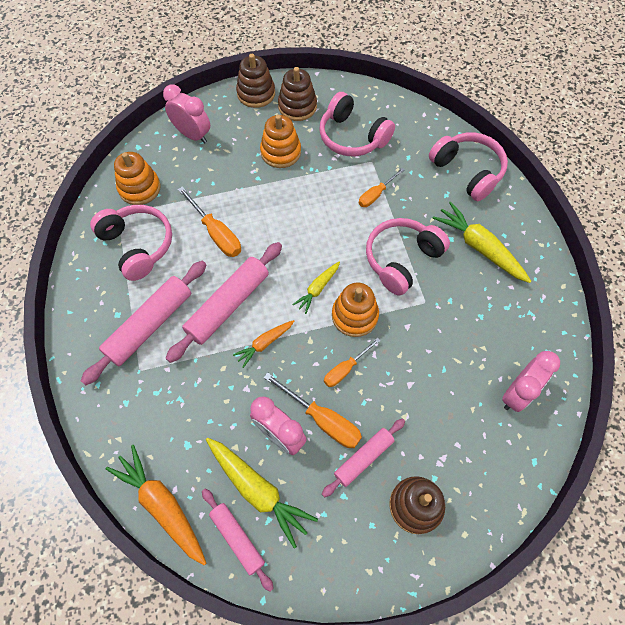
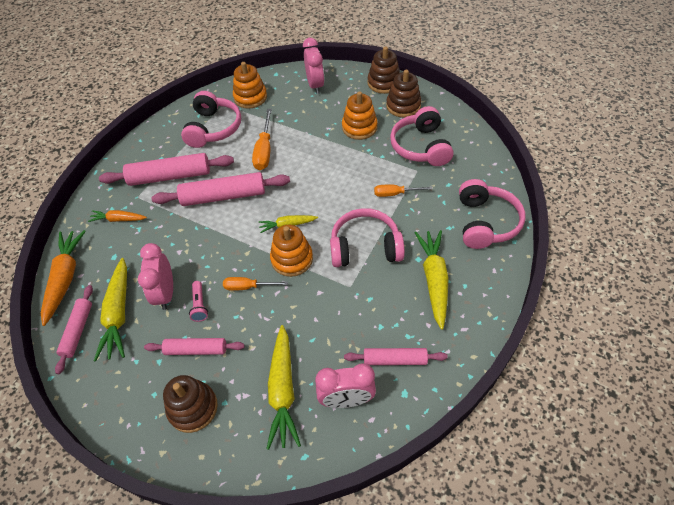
camera: 45 degrees right, 10 degrees down
(264, 343) = (218, 234): orange carrot -> orange carrot (118, 219)
(322, 419) = (199, 305): orange screwdriver -> pink flashlight
(466, 428) = (283, 390): none -> yellow carrot
(517, 333) = (395, 359): none -> pink rolling pin

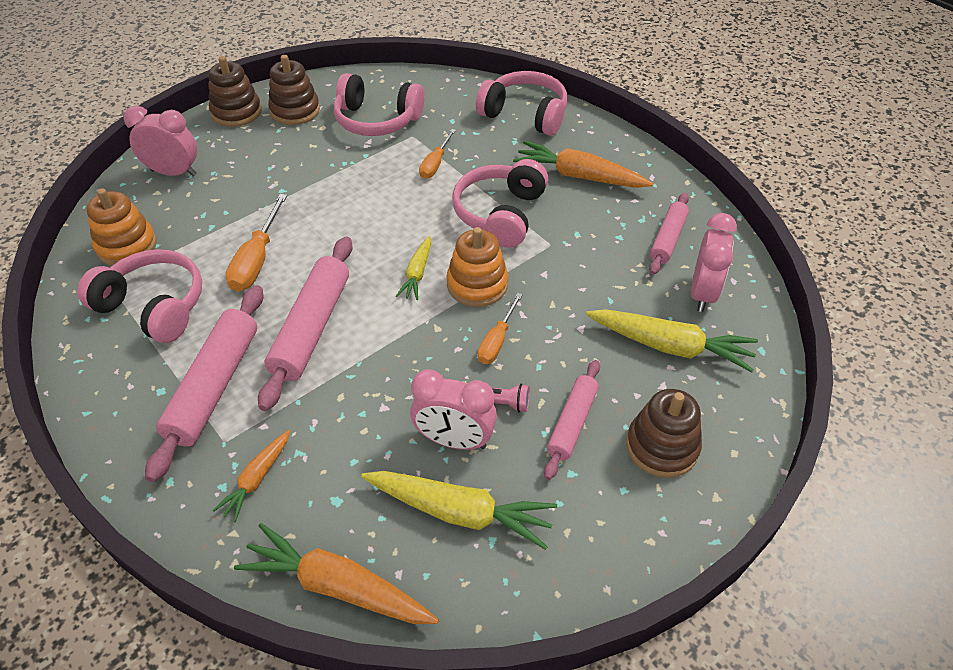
camera: 70 degrees left, 5 degrees down
(77, 331) = (463, 580): pink rolling pin -> none
(264, 150) = (257, 260): orange screwdriver -> orange screwdriver turned 75 degrees clockwise
(359, 127) = (298, 158): orange stacking toy -> none
(434, 280) = (579, 176): yellow carrot -> orange carrot

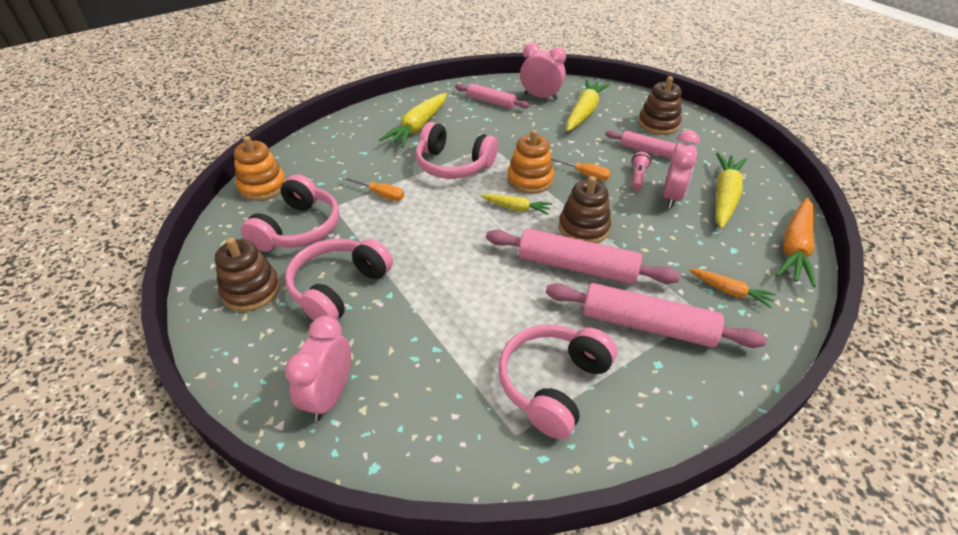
camera: 85 degrees left, 5 degrees down
(127, 246) = (457, 426): orange stacking toy -> orange stacking toy (262, 186)
(236, 112) = (228, 344): brown stacking toy -> brown stacking toy (583, 228)
(257, 260) = (491, 307): orange screwdriver -> none
(525, 114) = (330, 144): pink headphones -> pink headphones (338, 288)
(579, 176) = (418, 127): orange carrot -> yellow carrot

